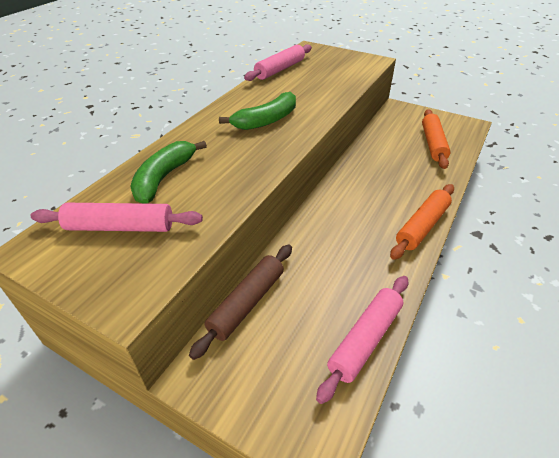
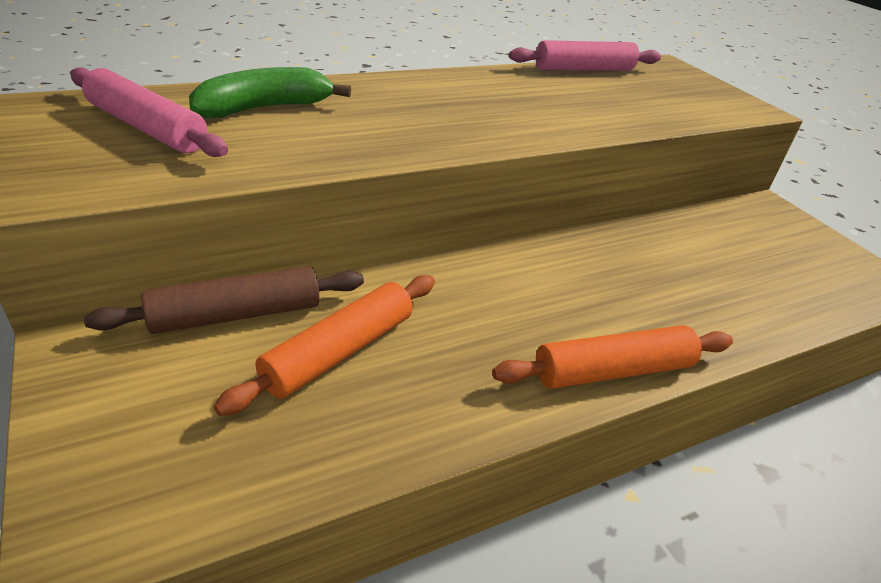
camera: 30 degrees right, 5 degrees down
(266, 120) = (479, 108): green banana -> none
(365, 339) = (324, 455): pink rolling pin -> none
(433, 144) = (778, 277): orange rolling pin -> orange rolling pin (340, 352)

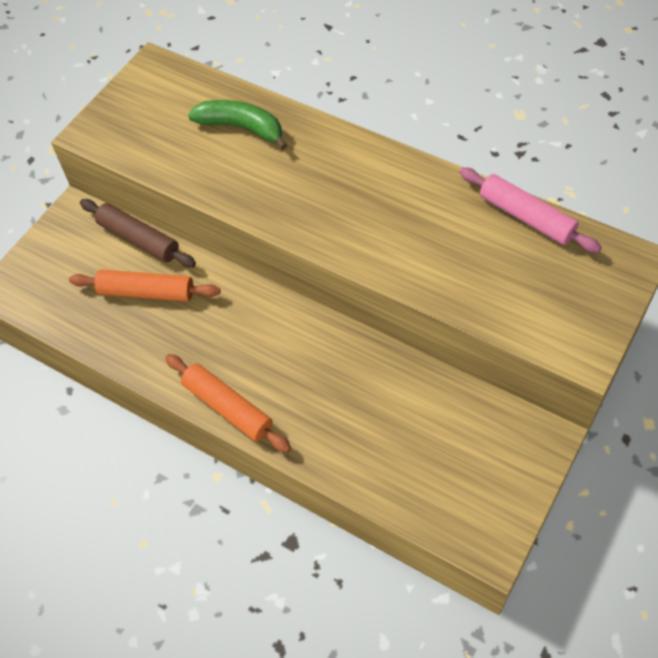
camera: 65 degrees right, 20 degrees up
(147, 127) = (172, 111): pink rolling pin -> none

